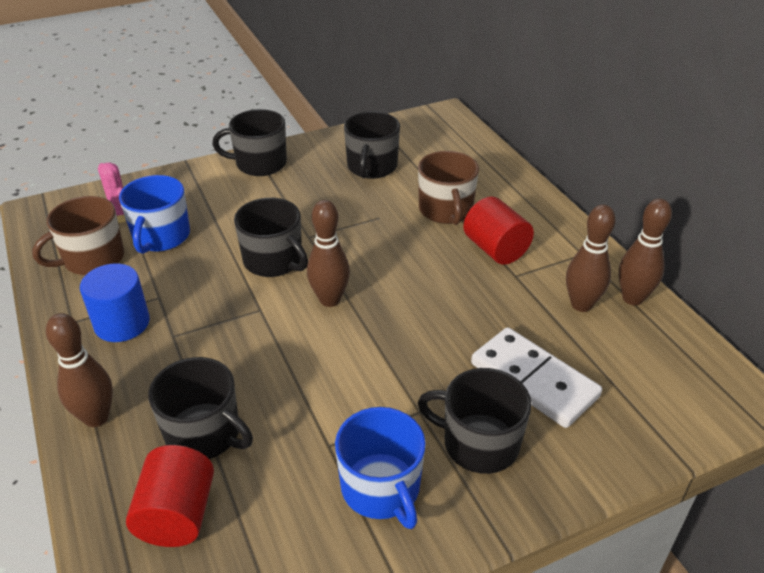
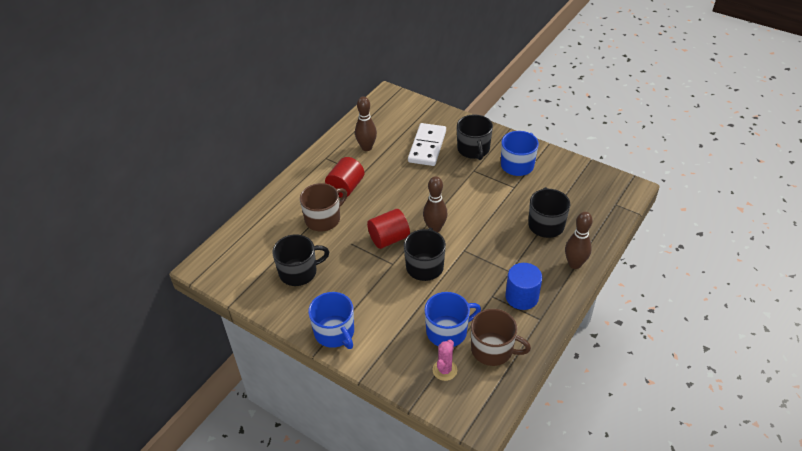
camera: 120 degrees left, 5 degrees up
(177, 515) = (583, 210): red cylinder -> red cylinder (389, 239)
(260, 163) = (335, 332): black mug -> blue mug
(632, 298) = (349, 134): brown bowling pin -> none

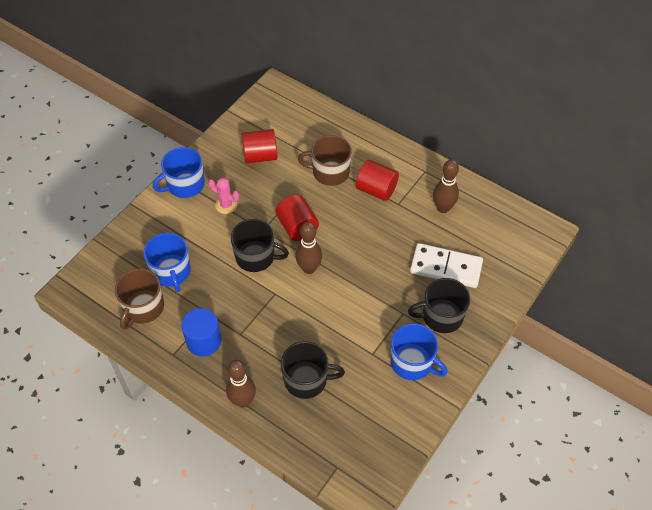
camera: 90 degrees right, 10 degrees up
(299, 272) = (260, 156): black mug -> red cylinder
(323, 219) = (329, 172): brown mug -> brown mug turned 135 degrees clockwise
(444, 370) = (128, 267): pink cactus -> pink cactus (226, 205)

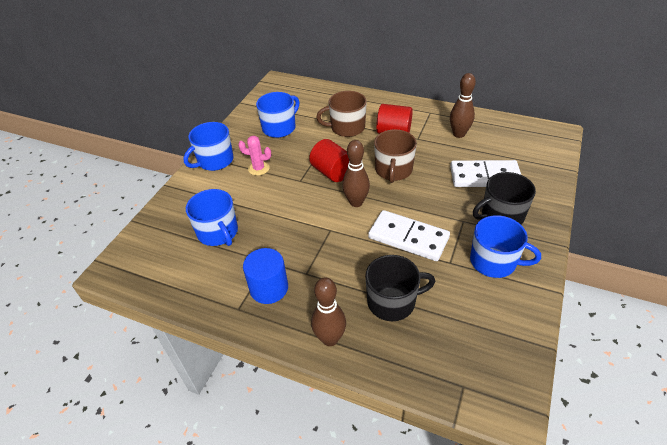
camera: 10 degrees left, 10 degrees down
(143, 308) = (195, 271): brown mug -> brown mug (393, 170)
(256, 257) = (301, 203): black mug -> none
(260, 156) = (279, 128): red cylinder -> blue mug
(344, 319) = (408, 238): none -> white domino

